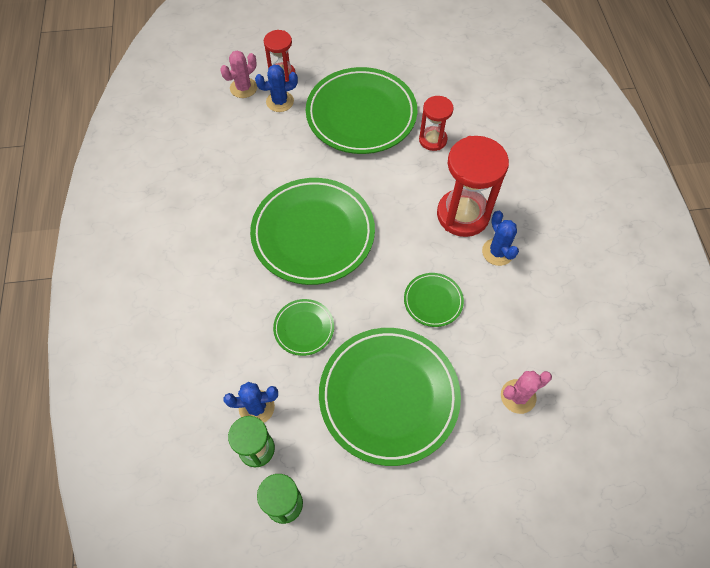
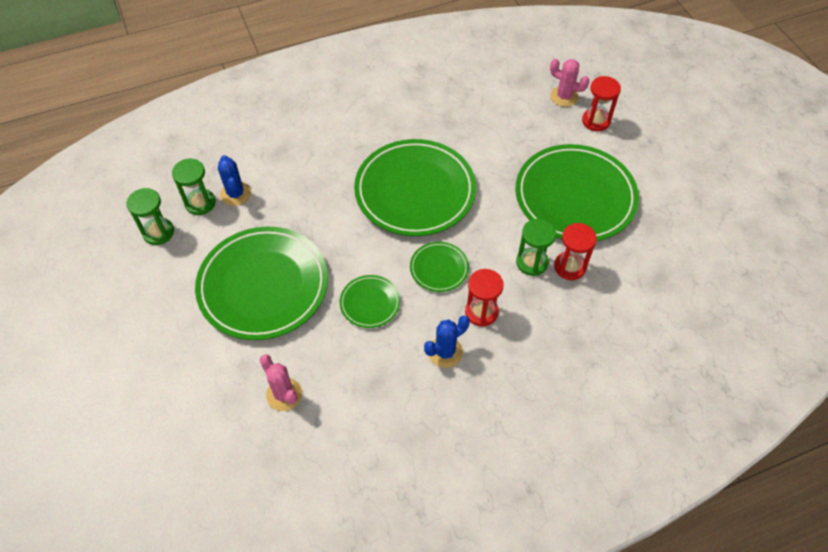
camera: 75 degrees right, 5 degrees down
(280, 101) = (560, 128): blue cactus -> none
(304, 328) = (315, 208): green plate -> green plate (439, 268)
(421, 164) = (532, 262): none -> green hourglass
(463, 215) = (481, 312): red hourglass -> red hourglass, size x0.57

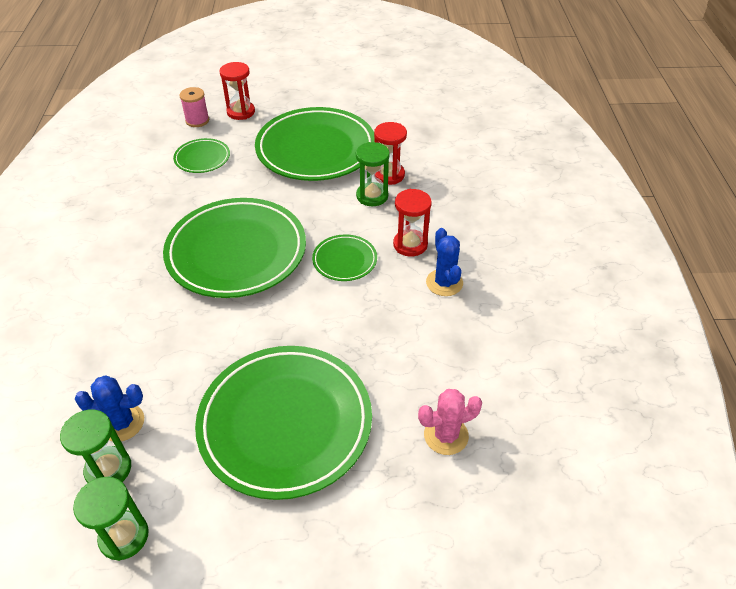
camera: 70 degrees left, 10 degrees down
(370, 303) = (359, 326): green plate -> green plate (202, 158)
(564, 96) = (197, 120): pink cactus -> pink spool

